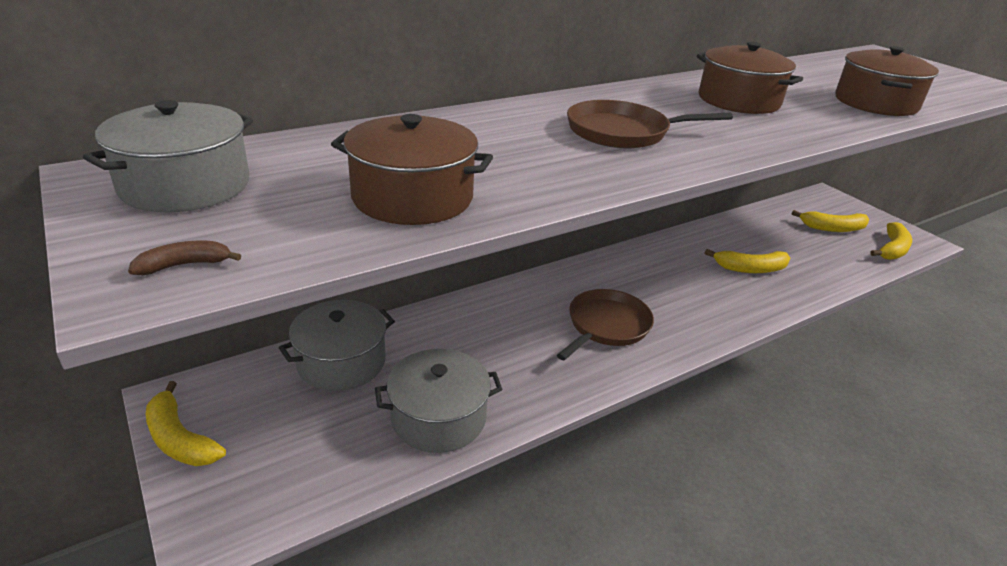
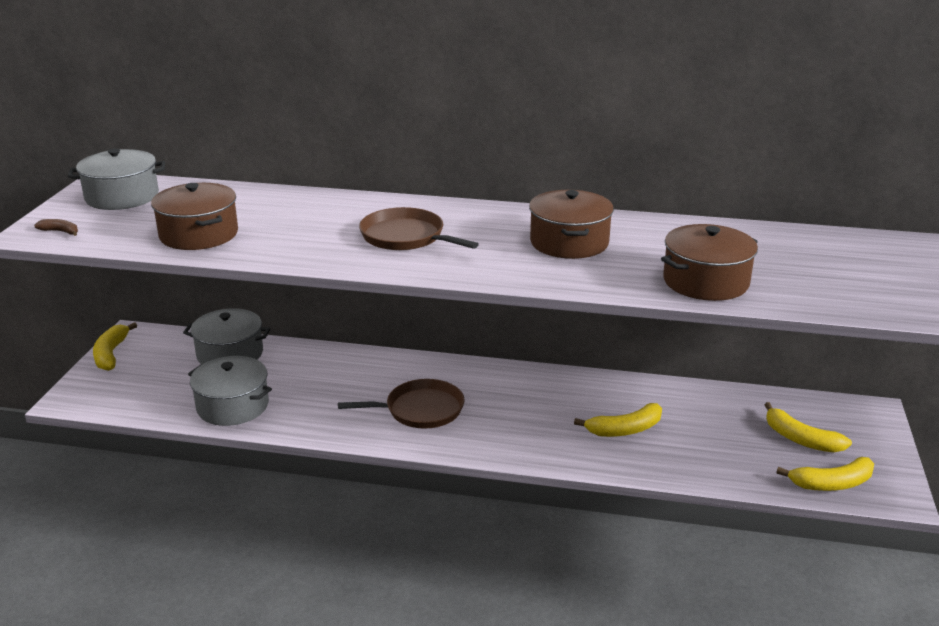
camera: 45 degrees right, 5 degrees down
(750, 269) = (625, 429): yellow banana -> yellow banana turned 60 degrees counterclockwise

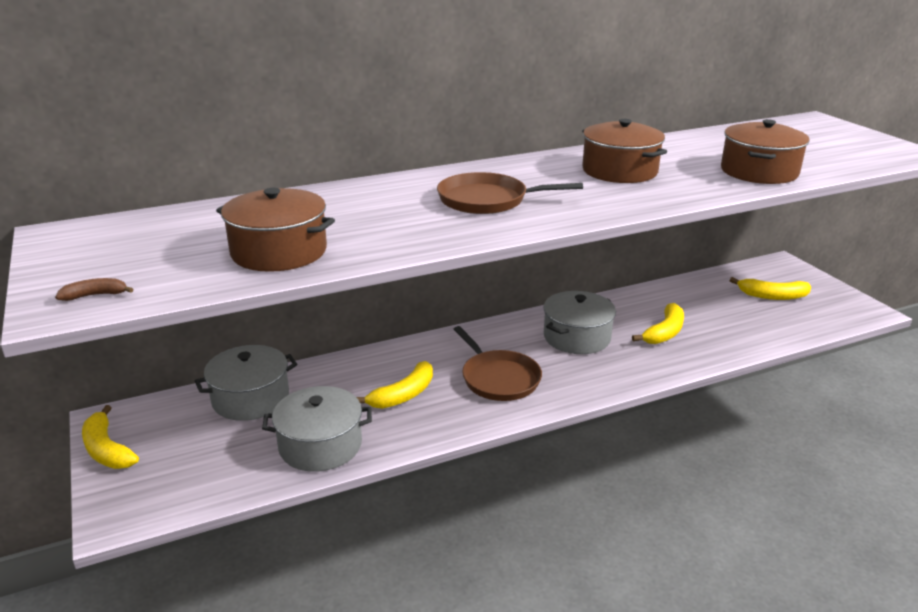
camera: 35 degrees left, 0 degrees up
(122, 197) = (113, 241): grey pot -> grey pot (577, 337)
(420, 410) = (498, 378): brown pan -> brown pan turned 105 degrees clockwise
(832, 483) = (828, 317): yellow banana -> yellow banana (403, 395)

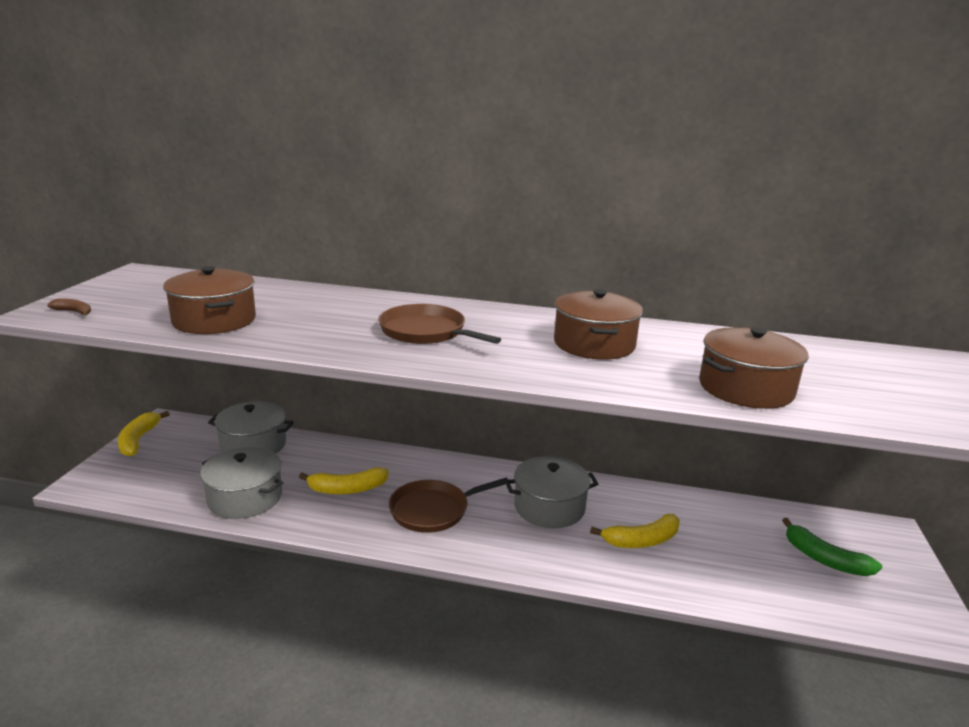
camera: 35 degrees right, 5 degrees down
(498, 378) = (433, 510): brown pan -> brown pan turned 60 degrees clockwise
(772, 296) = (824, 559): yellow banana -> green banana

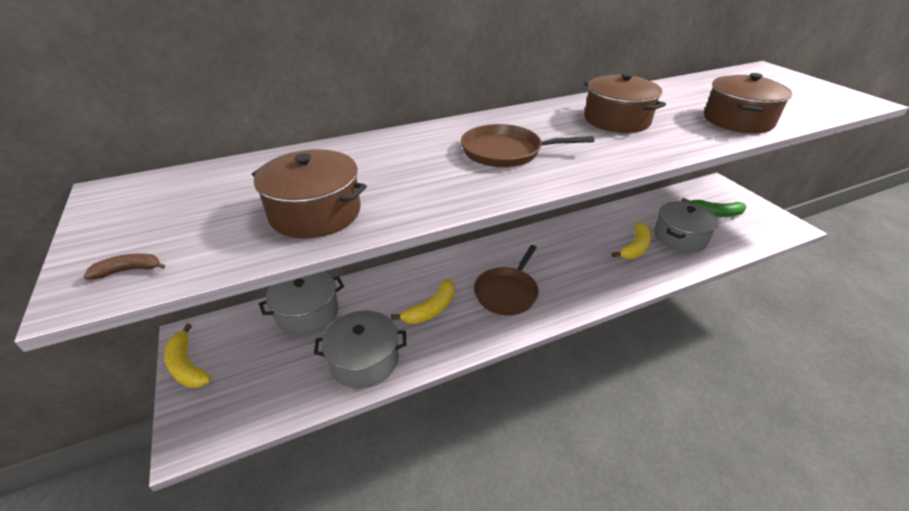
camera: 35 degrees left, 15 degrees up
(549, 507) = (566, 252): grey pot -> grey pot (680, 237)

